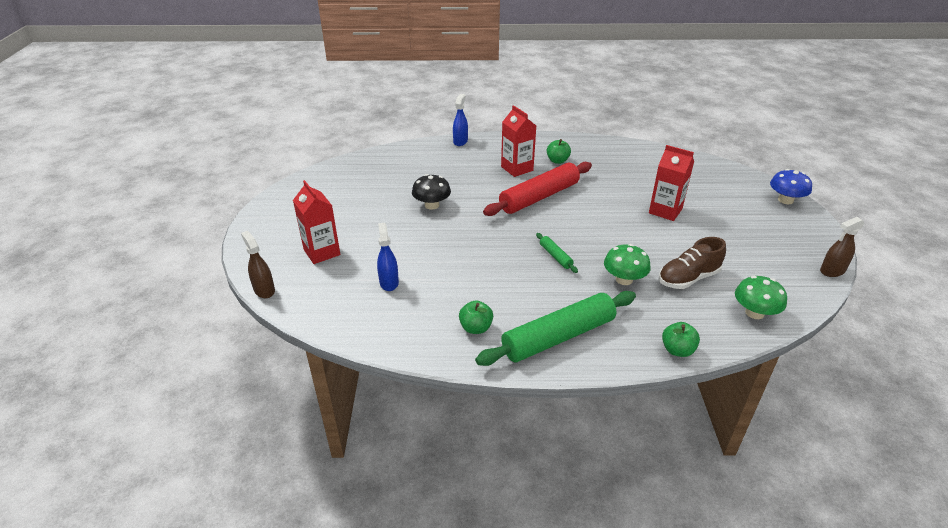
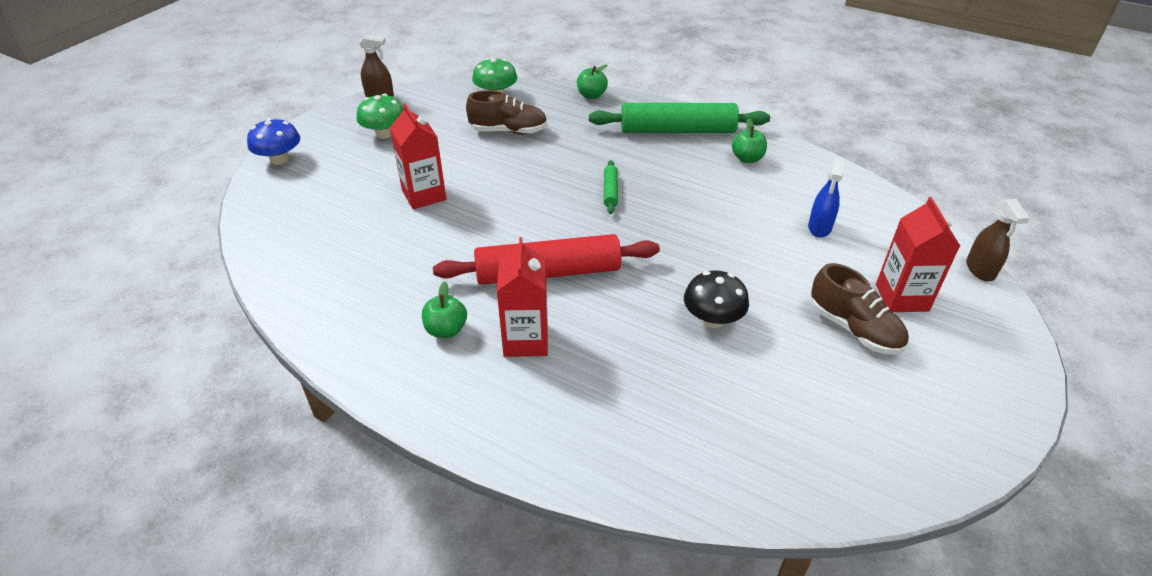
camera: 150 degrees left, 5 degrees up
(349, 225) = (854, 329): none -> brown shoe
(460, 141) = (562, 465): blue spray bottle -> none
(624, 279) = (568, 149): green mushroom -> green mushroom (384, 133)

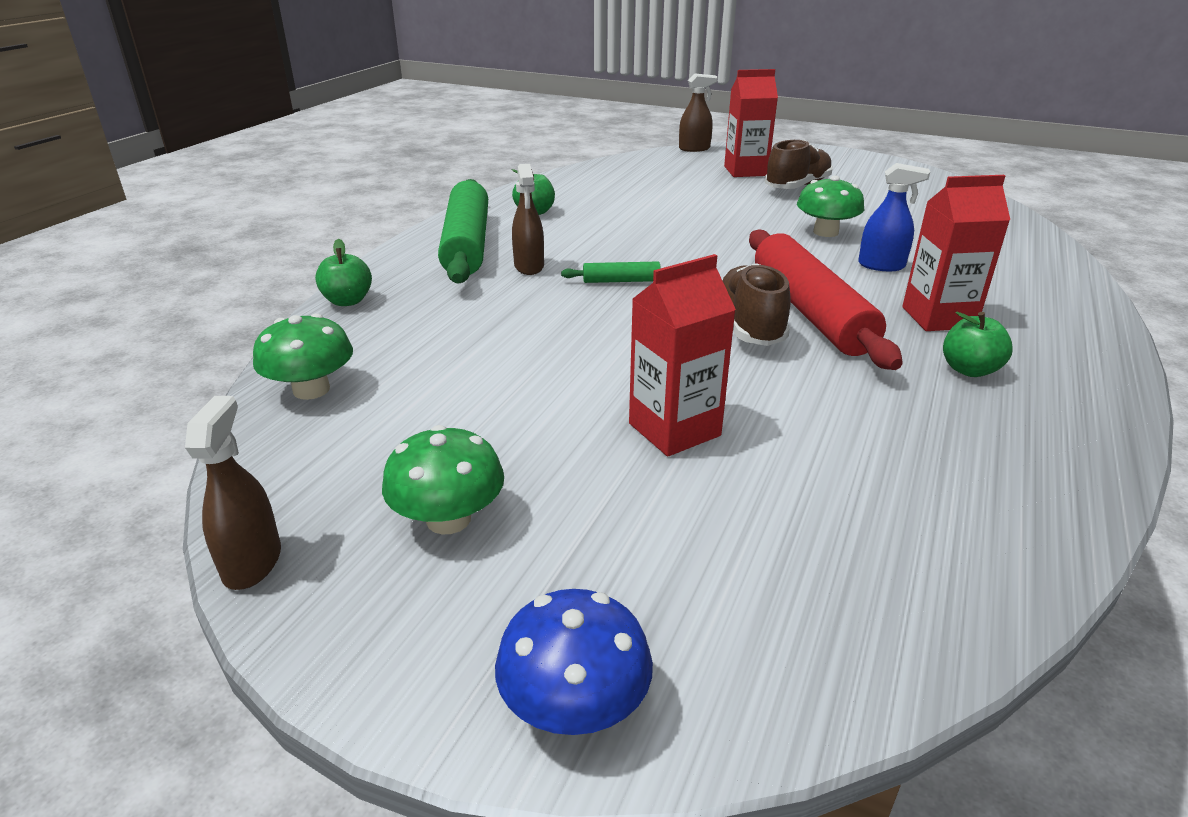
camera: 95 degrees left, 10 degrees down
(508, 131) = (455, 365): brown shoe -> brown shoe (749, 326)
(637, 155) = (529, 266): none -> brown spray bottle
(712, 319) = (825, 232): black mushroom -> green mushroom
(819, 227) = (658, 189): blue spray bottle -> blue spray bottle (881, 265)

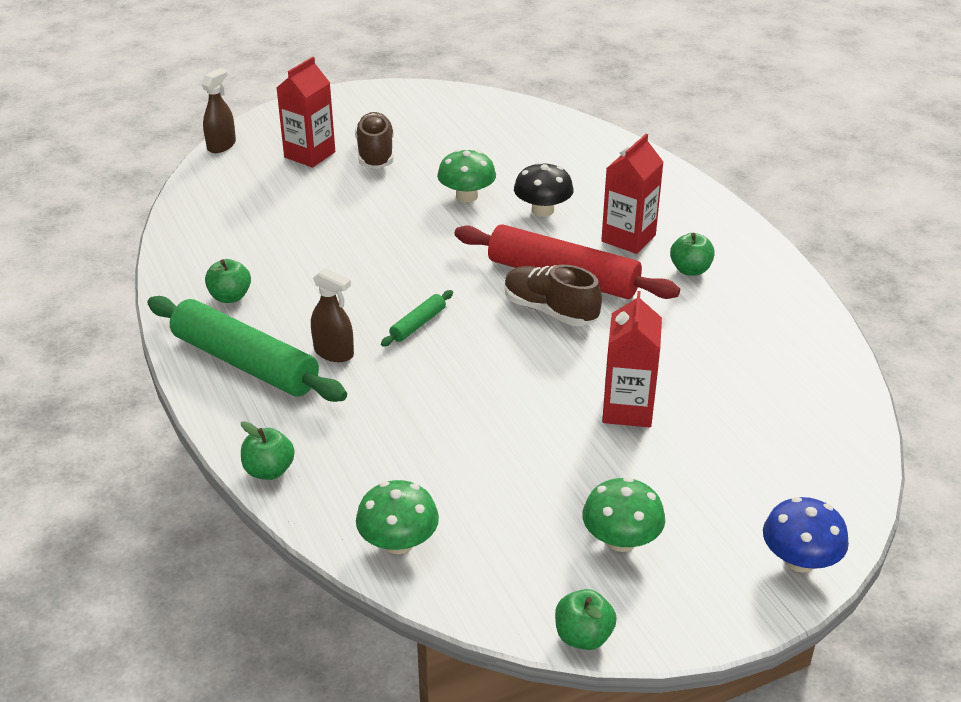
camera: 50 degrees left, 5 degrees up
(252, 563) = (583, 636): brown spray bottle -> green apple
(881, 265) = (542, 210): blue spray bottle -> black mushroom

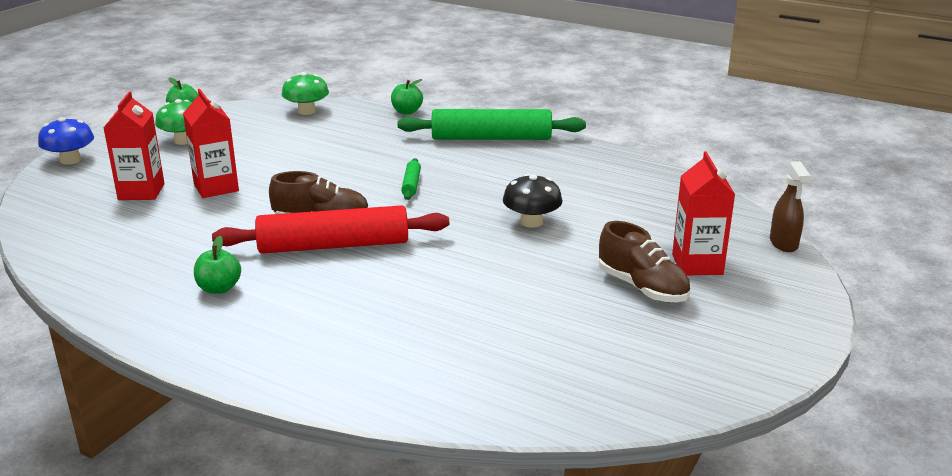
camera: 145 degrees right, 10 degrees down
(230, 297) = (559, 160): green apple -> none
(334, 353) = (445, 157): brown spray bottle -> none
(466, 196) = (497, 280): green mushroom -> none
(542, 210) = (409, 293): black mushroom -> black mushroom (531, 222)
(628, 238) = (300, 296): red carton -> red carton (141, 192)

